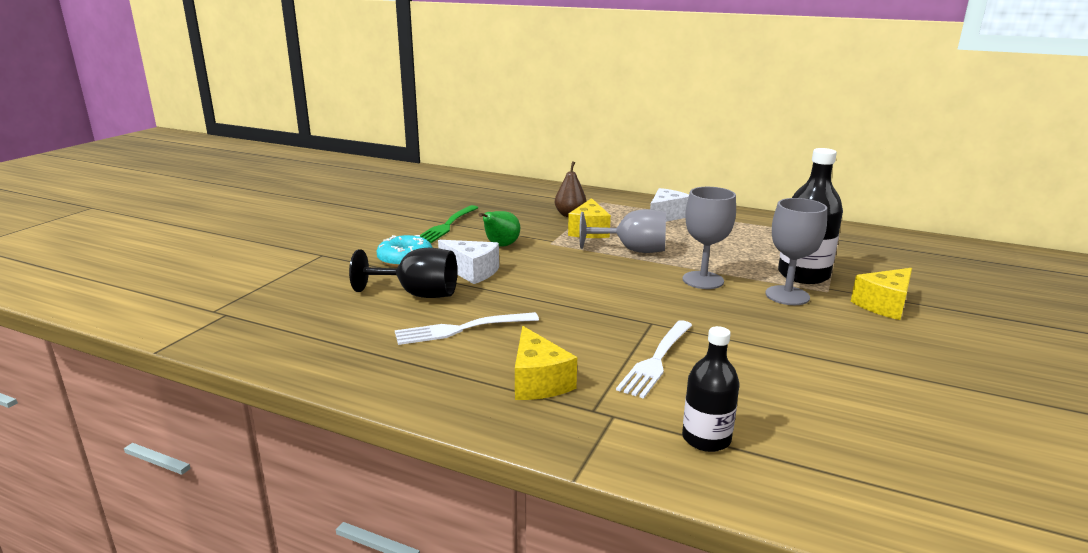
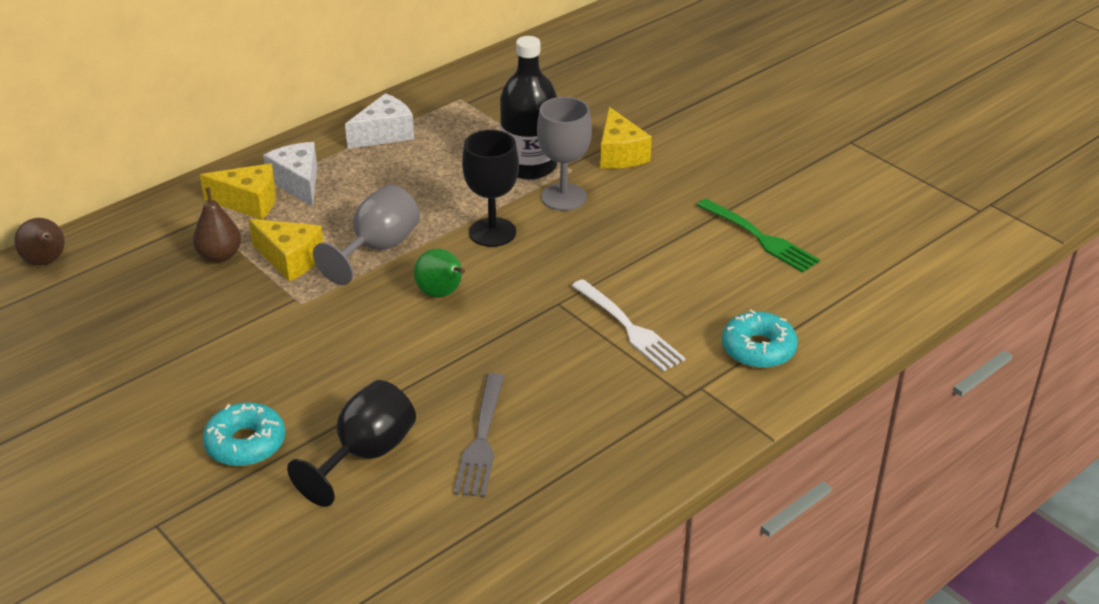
camera: 65 degrees left, 15 degrees up
(447, 225) = (153, 376): green fork -> green fork (760, 238)
(461, 329) = (482, 439): white fork -> grey fork
(472, 272) = (335, 393): white cheese -> white cheese (384, 134)
(500, 246) = (273, 347): green pear -> green pear (441, 294)
(518, 184) = (46, 262): none -> brown pear
(538, 381) = (621, 414): yellow cheese -> yellow cheese (249, 202)
(703, 280) = (492, 232): grey goblet -> black goblet
(706, 438) = (758, 349): black bottle -> turquoise donut

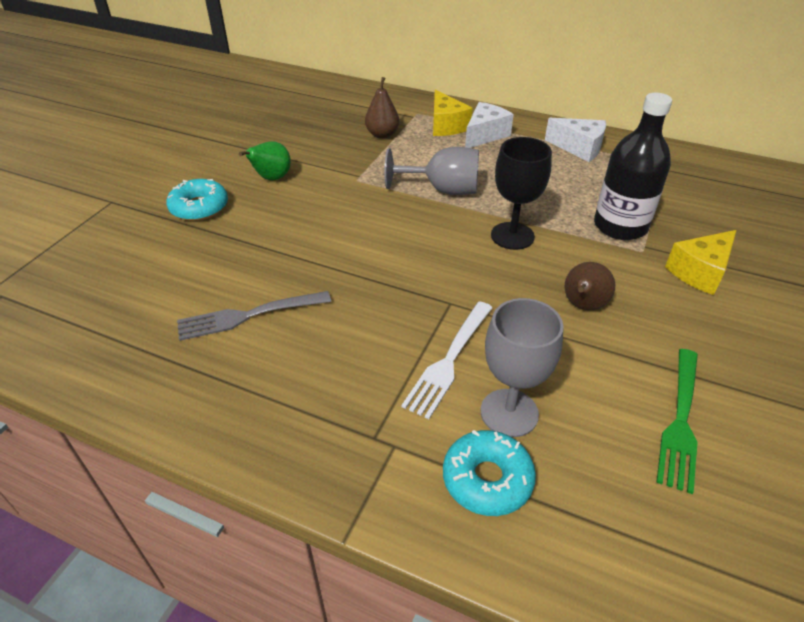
camera: 65 degrees right, 5 degrees up
(46, 262) = (332, 87): brown pear -> brown pear (583, 306)
(290, 259) = (400, 160): yellow cheese -> none
(366, 454) = (208, 262): black goblet -> none
(441, 294) = (413, 236): green pear -> green pear (271, 178)
(563, 197) = (599, 259): grey goblet -> grey goblet (509, 413)

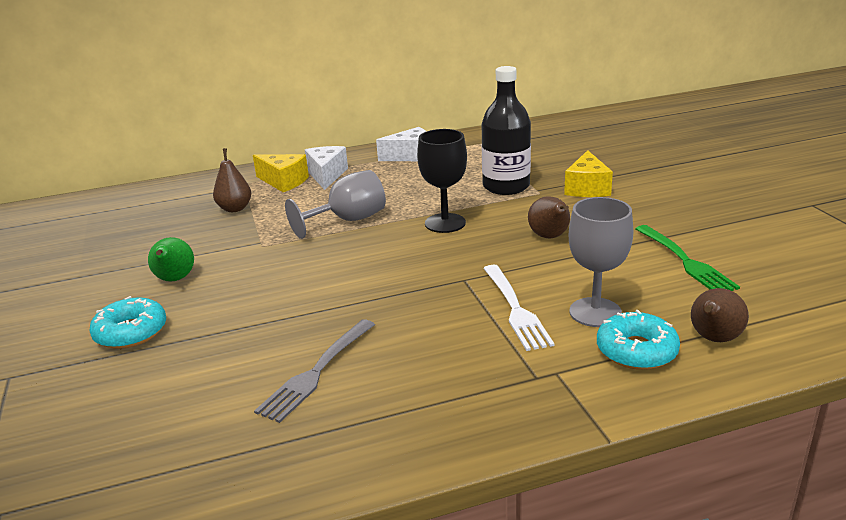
camera: 40 degrees left, 15 degrees down
(576, 526) = (713, 339): none -> brown pear

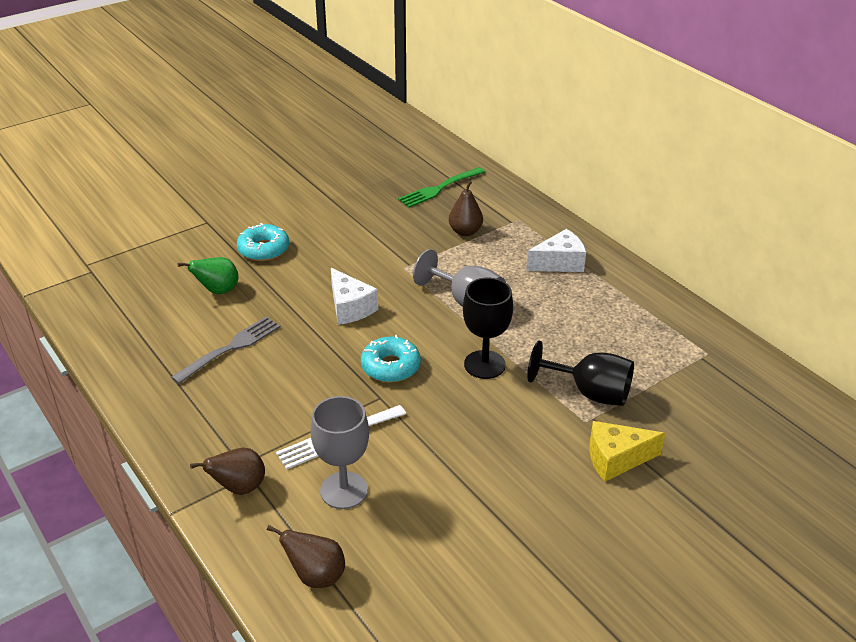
camera: 70 degrees right, 10 degrees up
(174, 280) = (337, 243): green pear -> green pear (217, 291)
(284, 182) = (532, 241): yellow cheese -> none
(316, 372) = (231, 348): grey fork -> grey fork turned 120 degrees clockwise
(411, 156) = (638, 307): white cheese -> white cheese (350, 308)
(506, 186) = (590, 393): black bottle -> black goblet
(550, 237) = (481, 443): brown pear -> brown pear (239, 488)
(636, 351) = (287, 522): turquoise donut -> turquoise donut (390, 366)
(685, 261) = (461, 553): green fork -> green fork (439, 188)

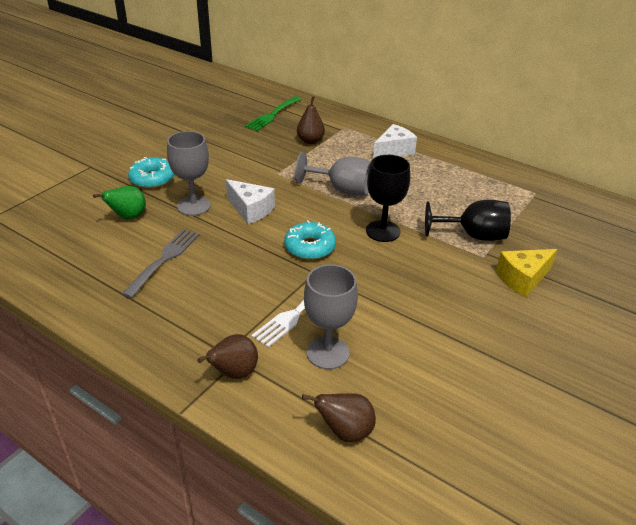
camera: 20 degrees left, 0 degrees up
(291, 291) = (193, 206): none -> grey goblet

